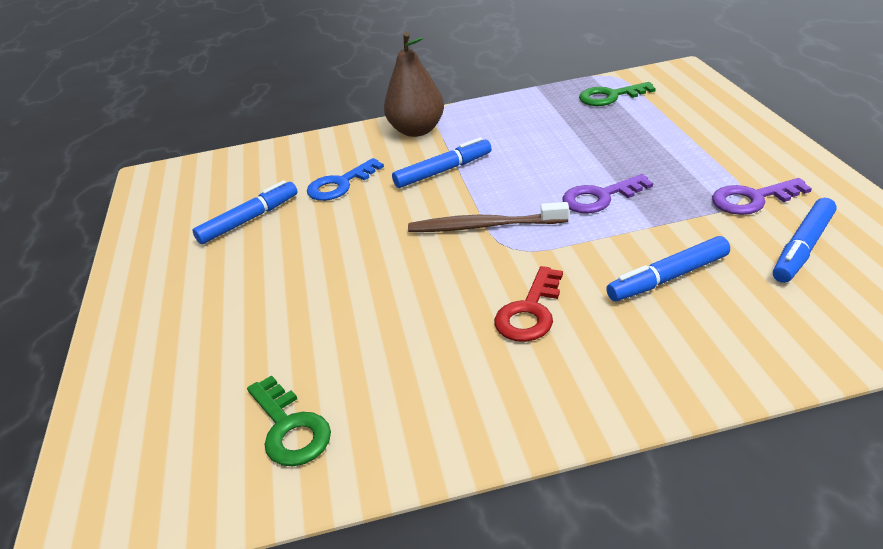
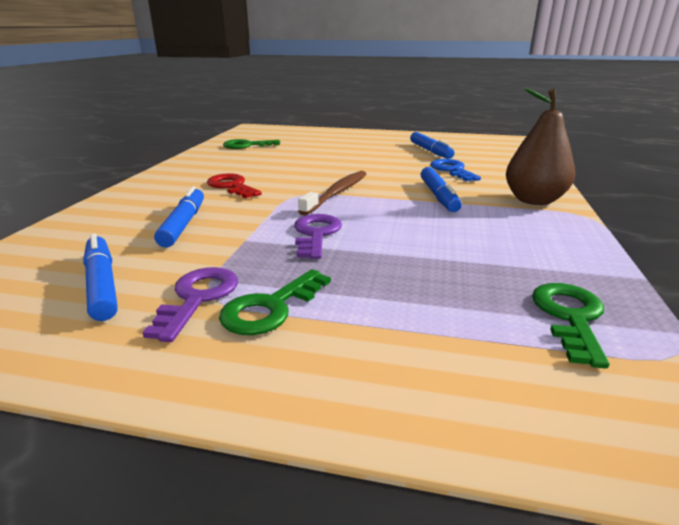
camera: 110 degrees right, 10 degrees down
(722, 170) = (271, 308): none -> green key

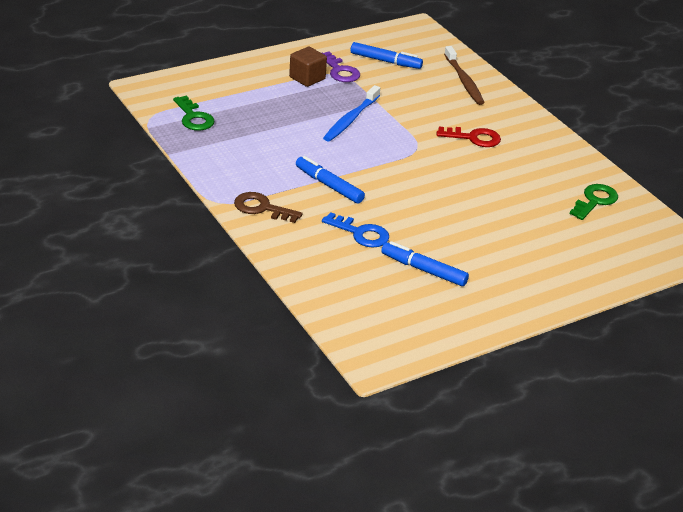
camera: 135 degrees right, 10 degrees up
(184, 224) = (427, 98): blue marker -> none
(271, 308) = (307, 78): green key -> brown cube
(316, 234) = (350, 119): purple key -> blue toothbrush
(337, 193) = (397, 160): brown toothbrush -> brown toothbrush (464, 81)
(534, 200) = (262, 208): brown pear -> brown key

